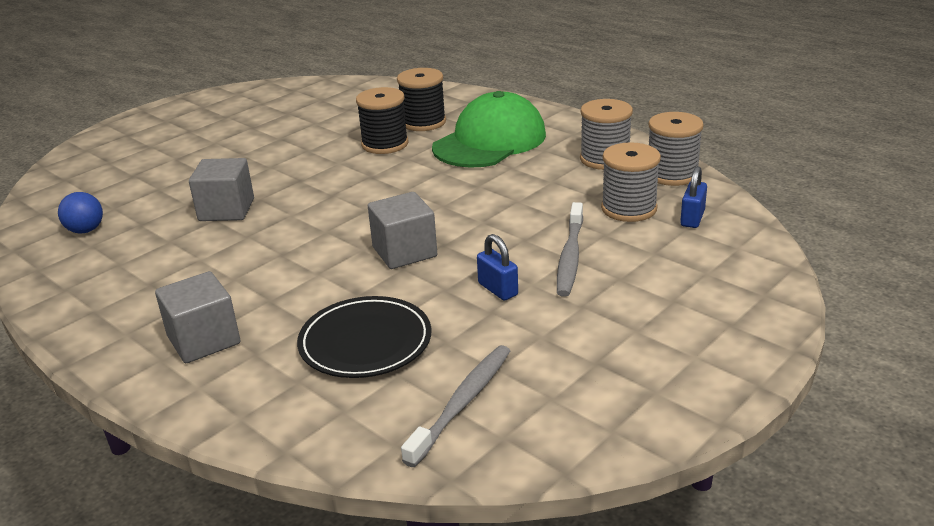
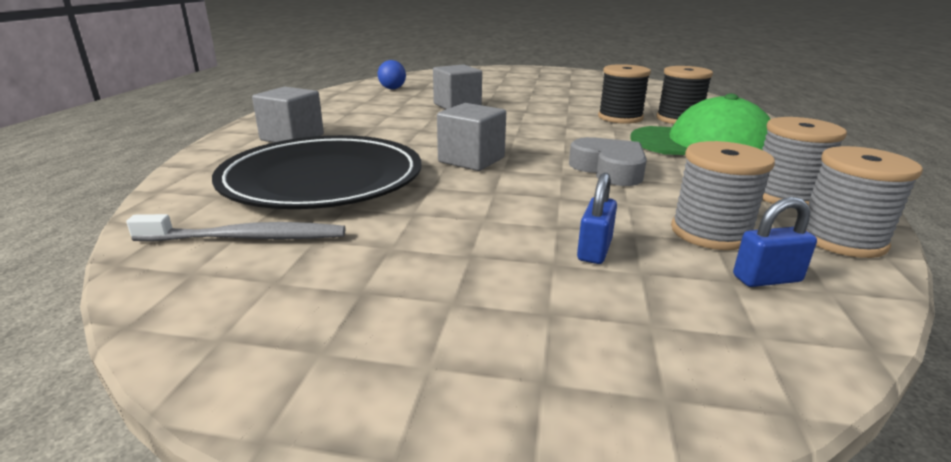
camera: 55 degrees right, 5 degrees down
(365, 342) = (323, 179): black plate -> black plate, size x1.59
(496, 199) = (609, 169): none -> grey heart
(498, 289) = (455, 207): blue padlock -> blue padlock (594, 250)
(570, 256) = (560, 225): grey toothbrush -> none

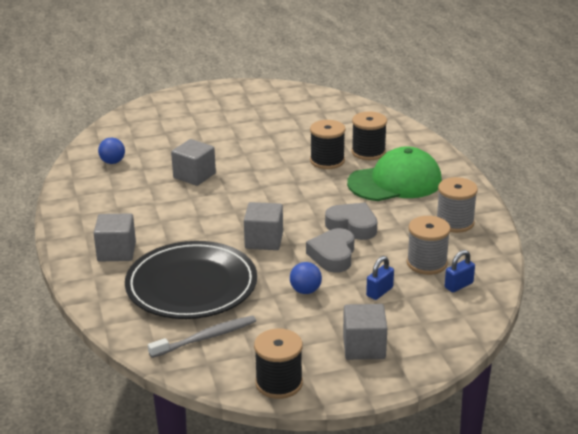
camera: 25 degrees left, 5 degrees up
(246, 348) = (279, 383): none -> black spool
(468, 220) = (305, 291): none -> blue ball
(488, 333) = (364, 347): none -> grey cube
(552, 191) = (333, 255): none -> grey heart
(594, 250) = (379, 292): blue padlock -> blue padlock turned 45 degrees clockwise
(841, 239) = (485, 250): grey spool -> none

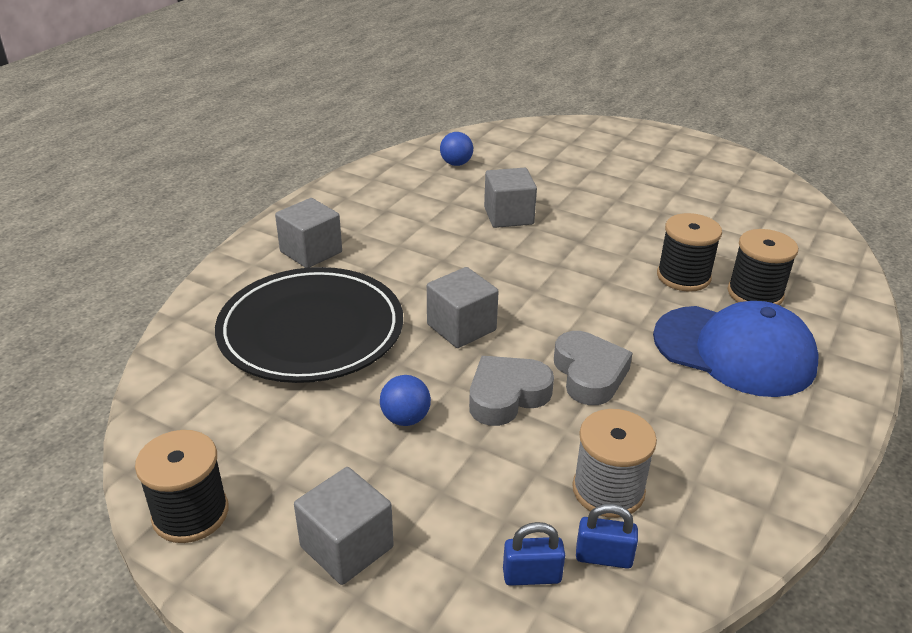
camera: 45 degrees right, 5 degrees up
(205, 338) = (224, 398): grey toothbrush -> none
(379, 292) = (485, 484): blue padlock -> blue padlock (532, 575)
(395, 182) = (734, 351): green cap -> blue cap
(454, 222) = (739, 458): grey spool -> none

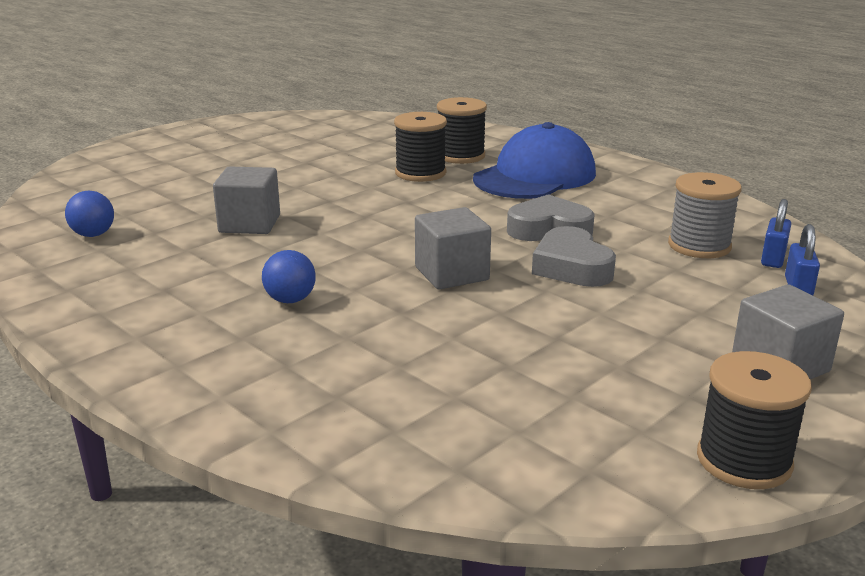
camera: 75 degrees left, 10 degrees down
(311, 252) = (226, 348): grey cube -> none
(311, 330) = (414, 360): black plate -> none
(405, 418) = (596, 318): blue ball -> blue ball (290, 300)

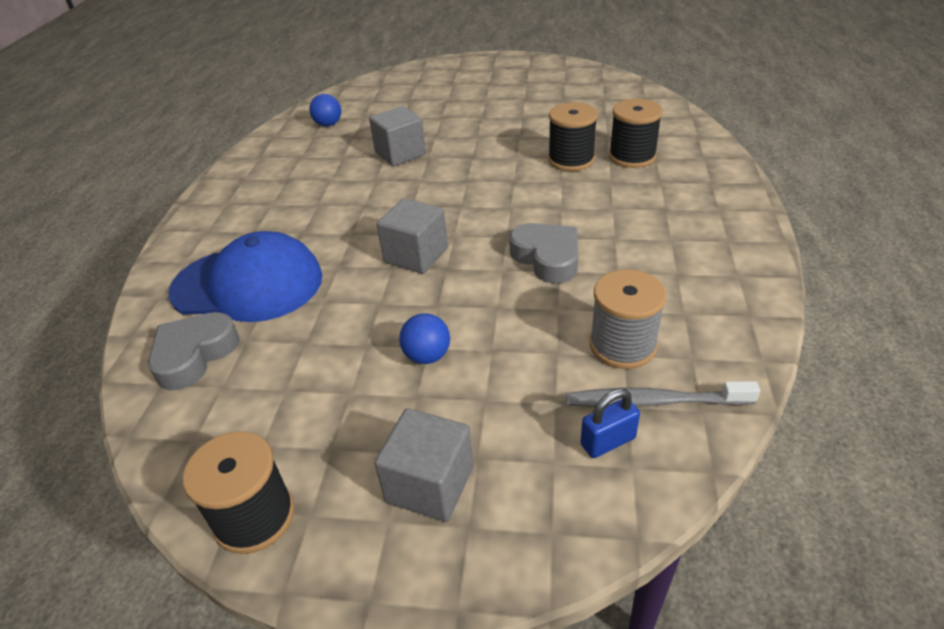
camera: 55 degrees right, 15 degrees up
(290, 300) = (314, 221): blue ball -> blue ball (427, 356)
(535, 176) = (645, 203): blue cap -> blue cap (248, 284)
(571, 267) = (491, 299): grey heart -> grey heart (194, 355)
(773, 259) = (654, 401): blue padlock -> grey toothbrush

